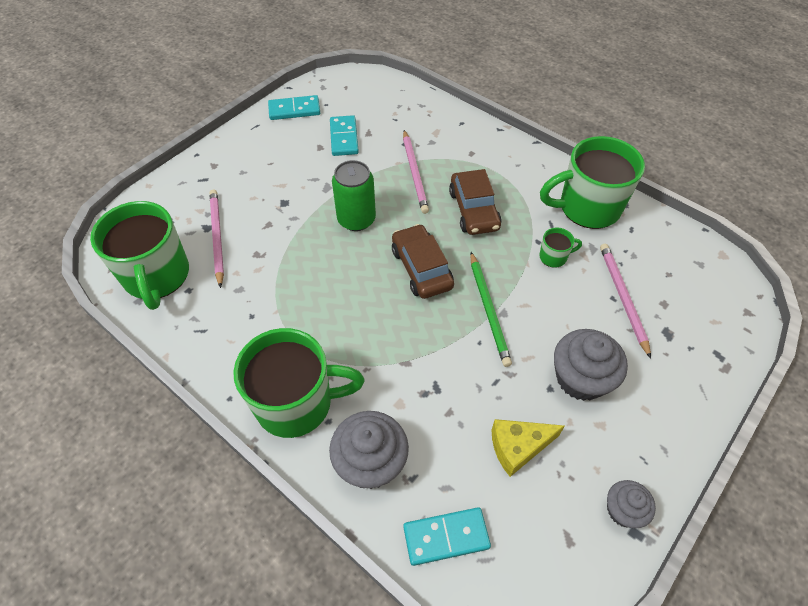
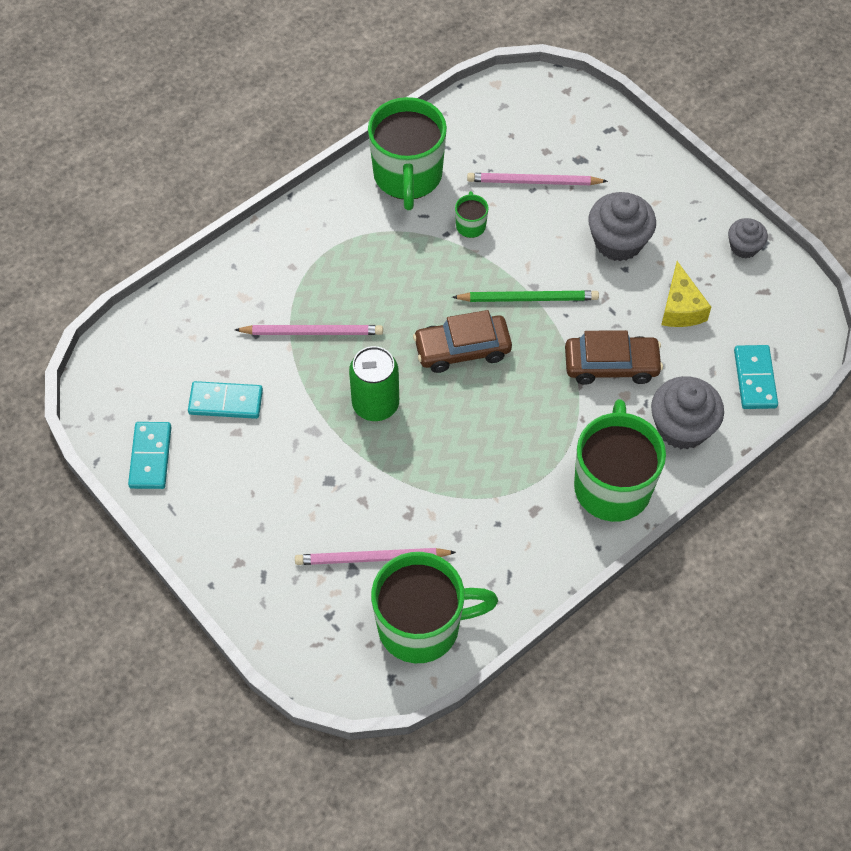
camera: 80 degrees left, 5 degrees up
(474, 210) = (387, 283): brown car -> brown car (611, 365)

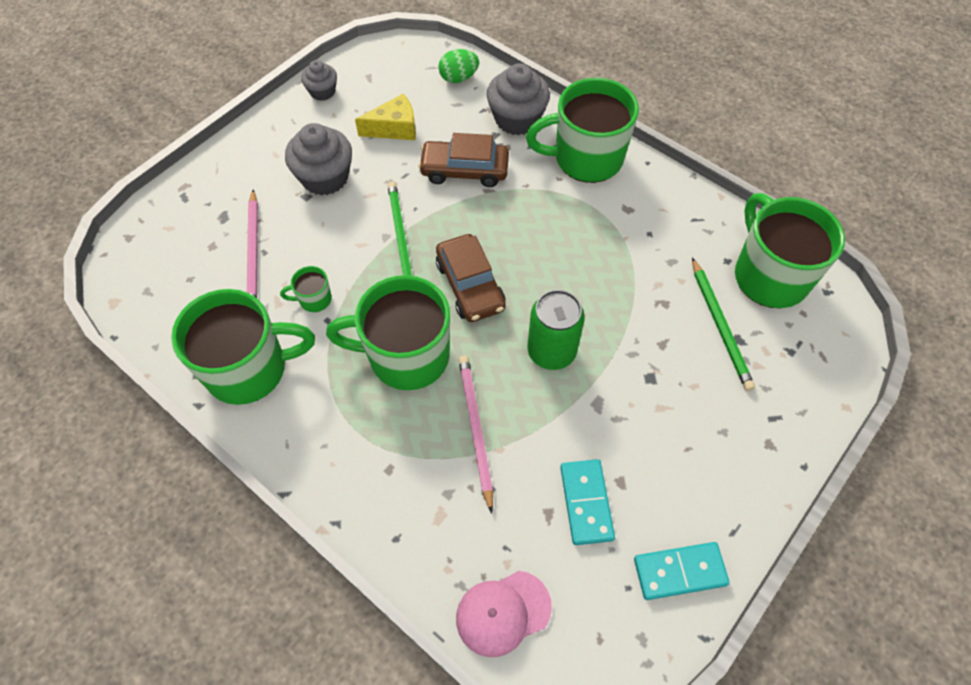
camera: 100 degrees left, 0 degrees up
(157, 328) = (503, 613): none -> pink cap
(371, 558) = (720, 326): pink pencil -> green pencil
(395, 289) = (406, 356): none -> green mug
(611, 365) = (464, 170): brown car -> brown car turned 75 degrees counterclockwise
(755, 379) = (458, 78): turquoise domino -> green egg

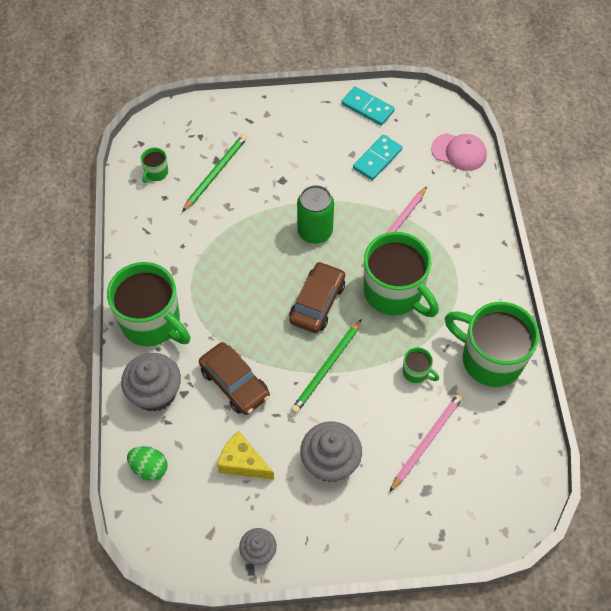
camera: 135 degrees left, 0 degrees up
(769, 276) = (156, 173): green mug -> green mug, size x0.43

